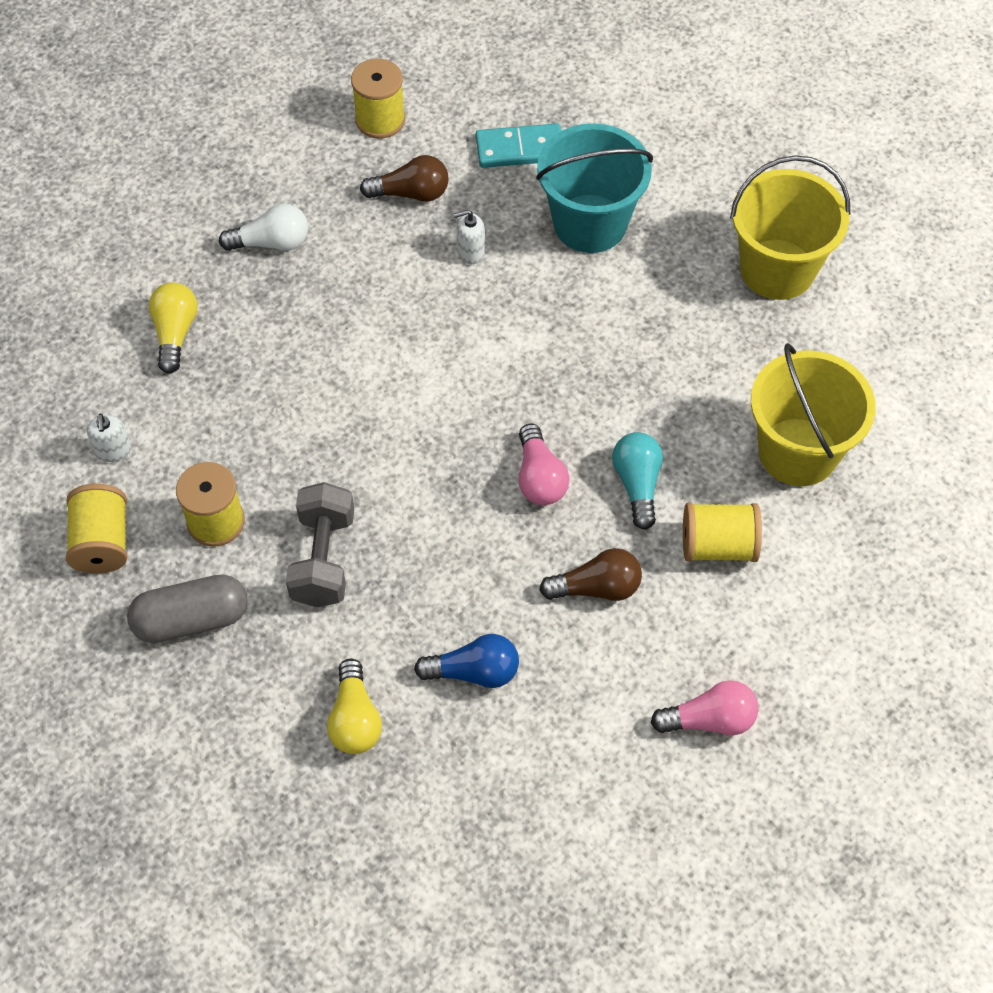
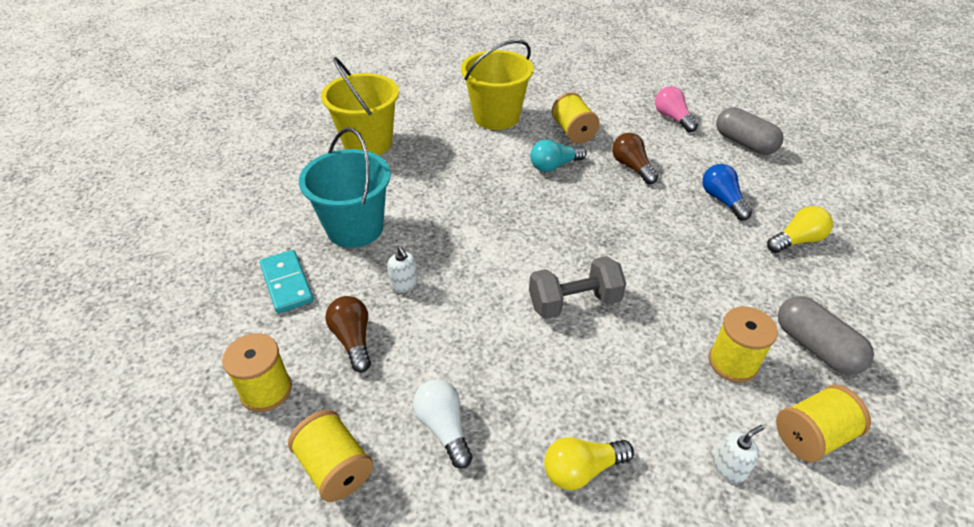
camera: 110 degrees left, 15 degrees down
(272, 158) = (335, 468): none -> yellow spool
(323, 559) = (710, 289): grey dumbbell -> grey dumbbell (574, 302)
(539, 478) = (576, 204): pink light bulb -> none
(598, 794) = (744, 143): none -> grey capsule

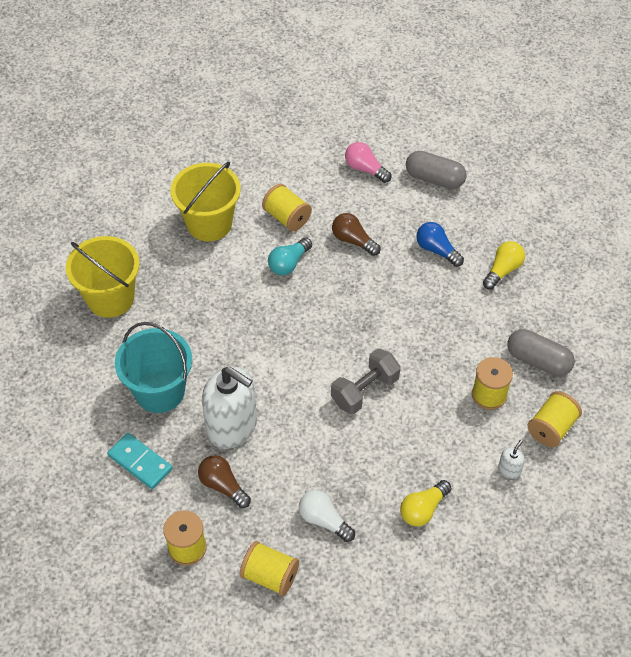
camera: 25 degrees left, 10 degrees up
(404, 285) = (232, 426): white soap dispenser -> white soap dispenser, size x2.48

